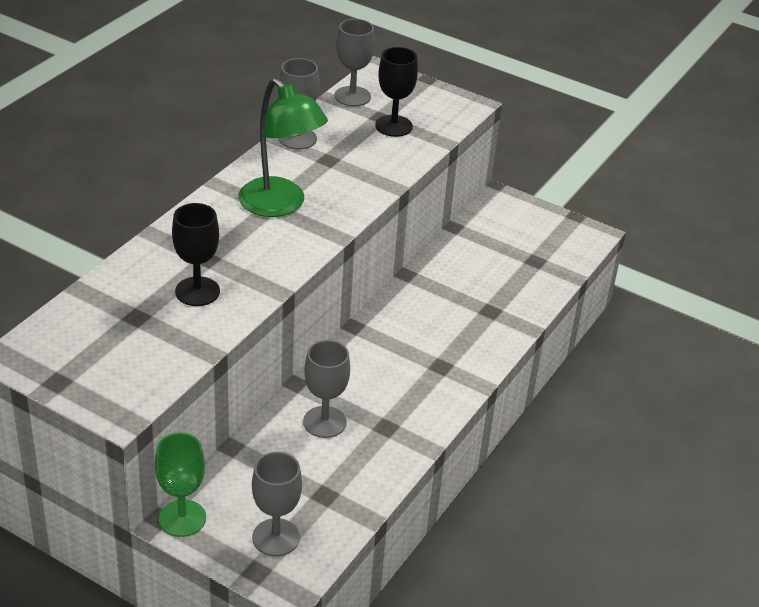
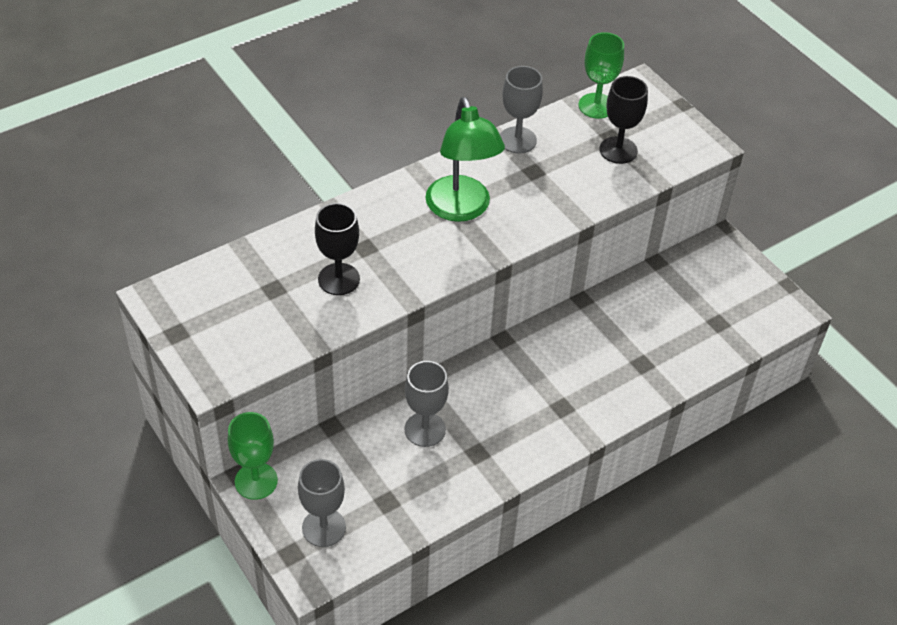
camera: 25 degrees right, 10 degrees up
(352, 96) = (596, 106): grey goblet -> green goblet

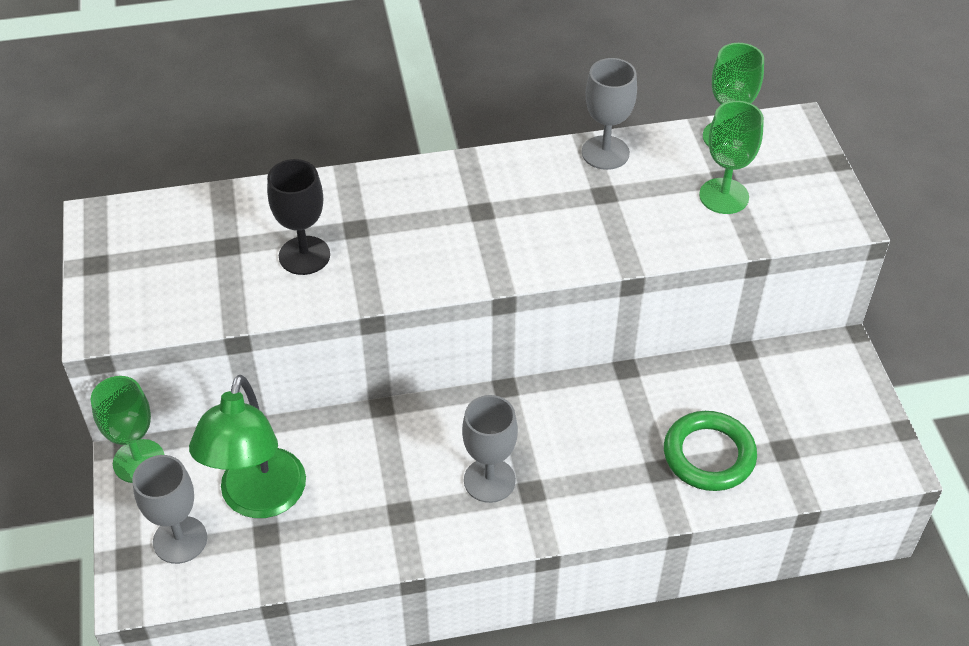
camera: 25 degrees right, 0 degrees up
(425, 429) = (355, 464): grey goblet -> grey goblet (489, 480)
(461, 209) = (491, 215): green lamp -> green lamp (259, 499)
(618, 150) = (724, 196): black goblet -> green goblet
(670, 343) = (709, 455): none -> green ring

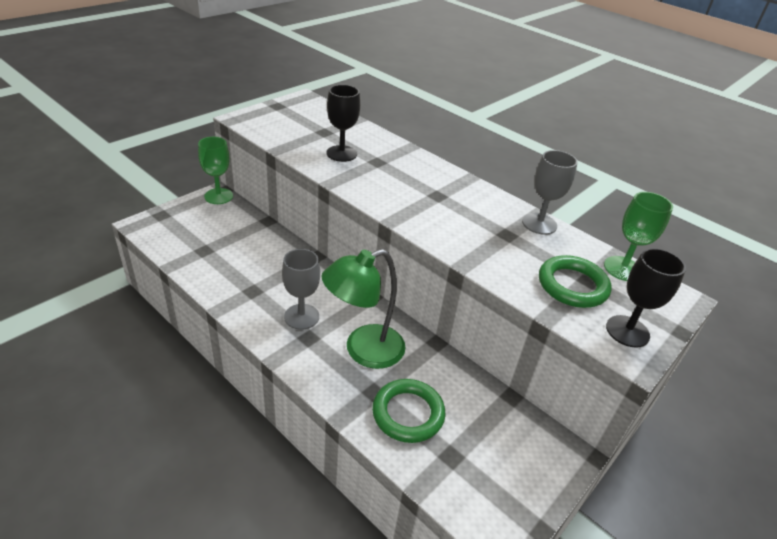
camera: 50 degrees right, 10 degrees down
(180, 540) = (181, 225): grey goblet -> none
(259, 499) = (223, 239): green lamp -> green lamp (363, 350)
(724, 196) = (572, 285): green goblet -> green ring
(812, 200) = (627, 331): none -> black goblet

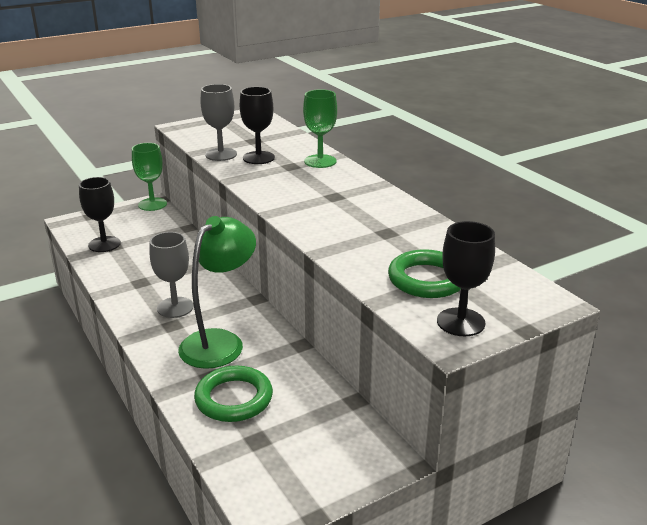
camera: 20 degrees right, 10 degrees down
(193, 249) = (104, 244): none -> black goblet
(363, 350) = (220, 342): green lamp -> green lamp turned 135 degrees clockwise
(539, 224) = (431, 226): grey goblet -> grey goblet (221, 154)
(622, 268) = (500, 271): green goblet -> green goblet (320, 161)

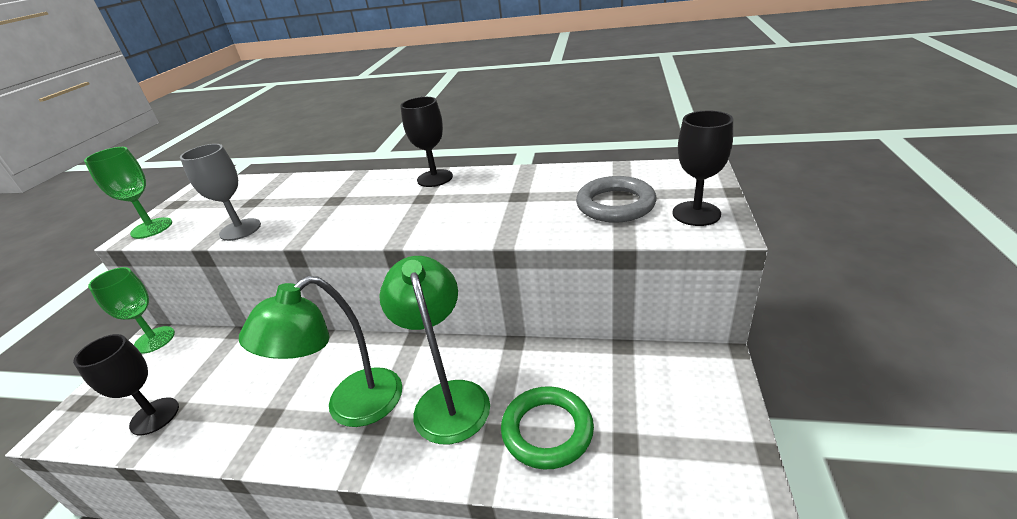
camera: 45 degrees left, 5 degrees up
(175, 307) = (351, 407): grey goblet -> green lamp
(258, 158) = (288, 211): black goblet -> black goblet (435, 178)
(320, 161) = (354, 183): green goblet -> green goblet (151, 228)
(427, 279) = (615, 205): green ring -> grey ring

